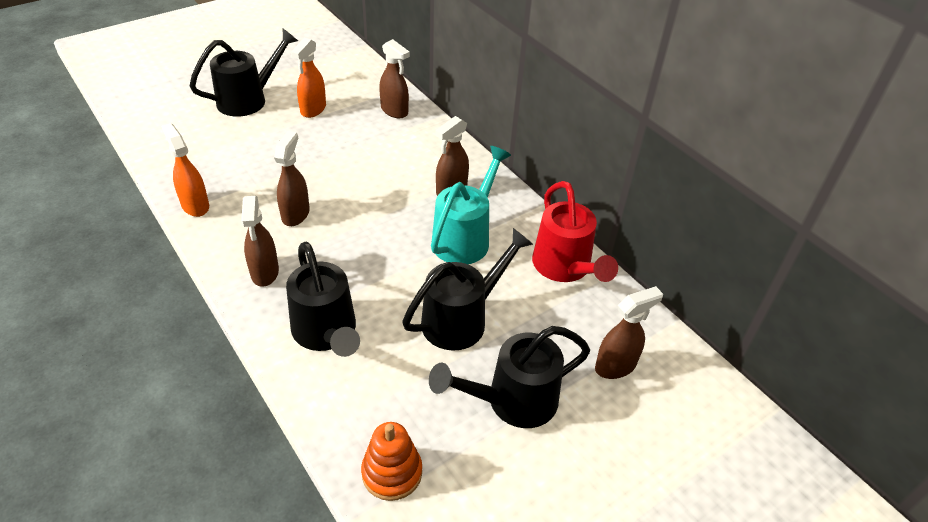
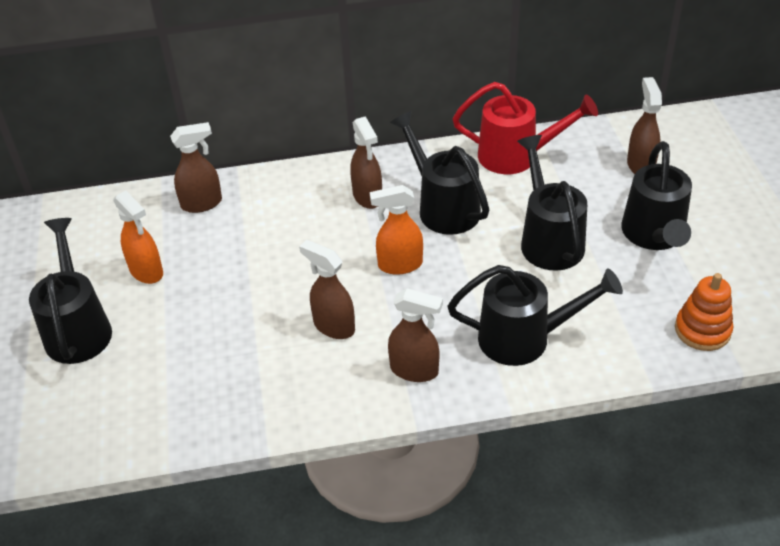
camera: 60 degrees left, 0 degrees up
(195, 205) = (263, 415): orange spray bottle -> orange spray bottle (399, 265)
(465, 237) = (443, 207): turquoise watering can -> black watering can

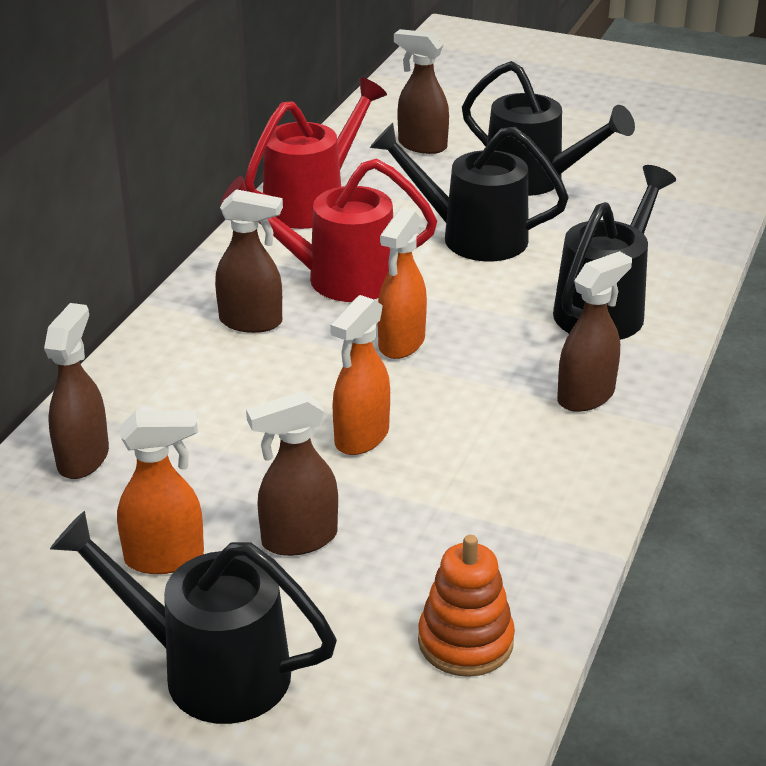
camera: 60 degrees left, 10 degrees down
(295, 292) = (361, 437): none -> orange spray bottle
(333, 326) = (455, 429): brown spray bottle -> brown spray bottle (298, 539)
(443, 207) = (337, 278): black watering can -> red watering can
(702, 330) = (689, 210): orange stacking toy -> orange stacking toy (465, 641)

